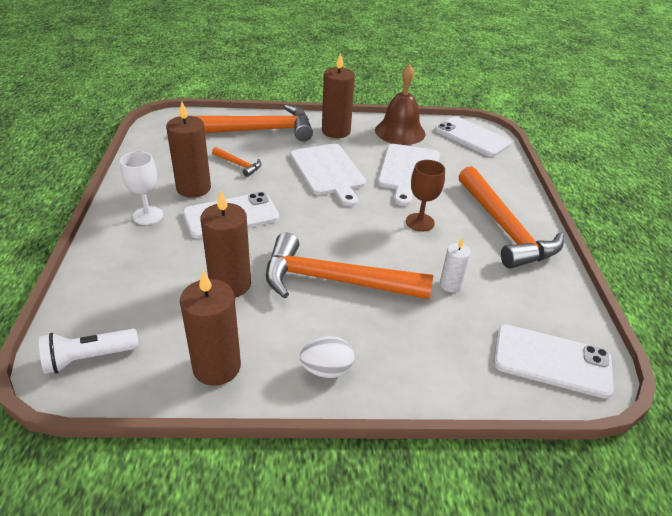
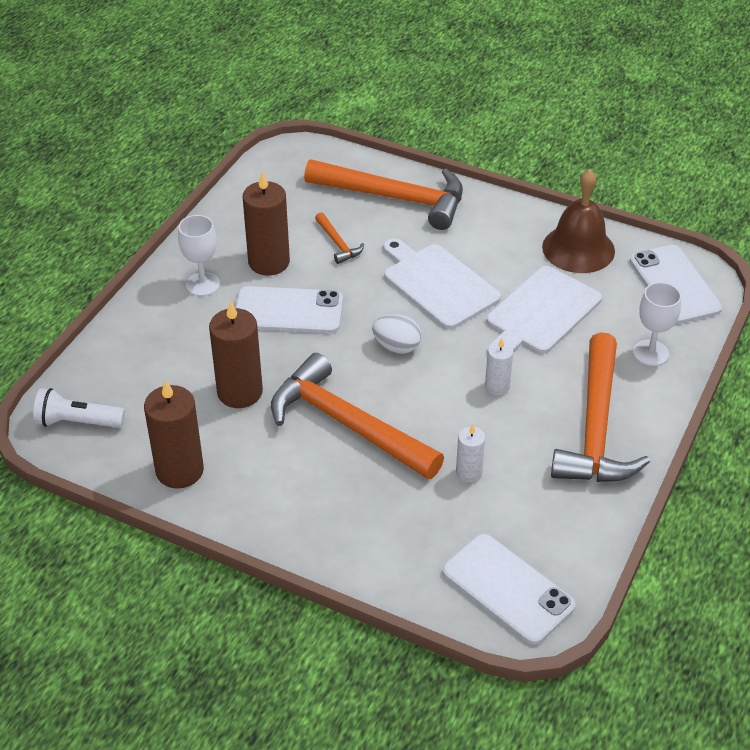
camera: 30 degrees right, 5 degrees up
(326, 370) = (275, 511): white egg -> white egg (397, 346)
(328, 171) = (438, 284): white cutting board -> white cutting board turned 135 degrees clockwise
(336, 131) = (491, 225): brown candle -> none
(420, 222) = (497, 386): brown goblet -> white candle
(494, 176) = (650, 353): none -> white goblet

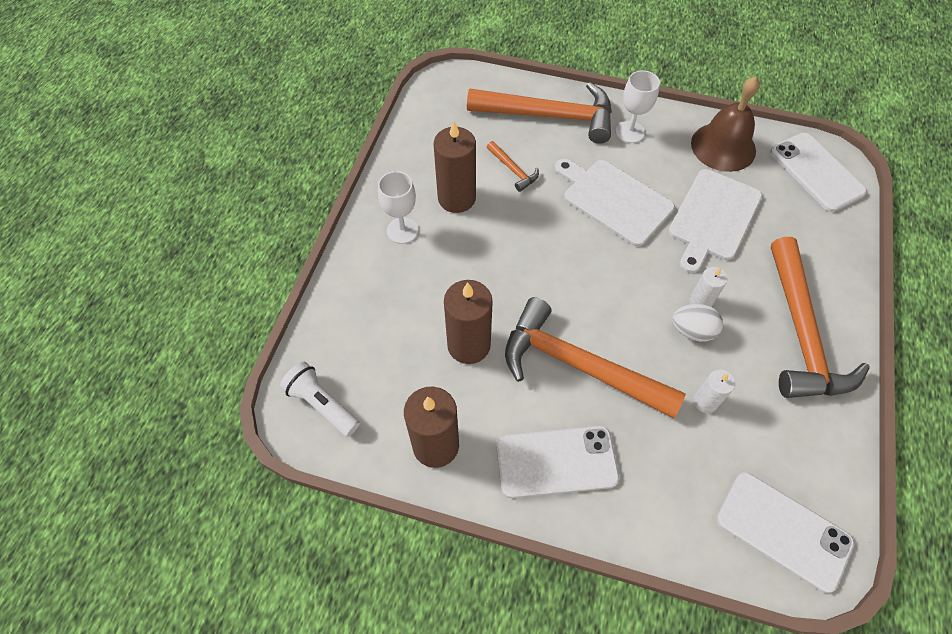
camera: 10 degrees left, 15 degrees up
(77, 422) = (322, 404): white flashlight -> white flashlight turned 45 degrees clockwise
(288, 311) = (489, 248): white phone -> white phone (556, 461)
(397, 346) = (598, 272): white egg -> white egg (692, 331)
(650, 353) = (821, 245): white goblet -> white goblet (630, 132)

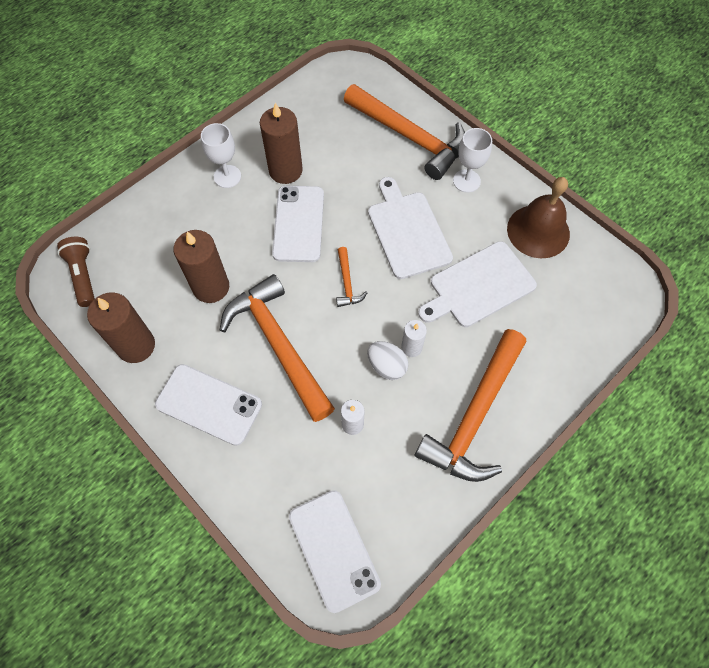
camera: 30 degrees right, 5 degrees up
(322, 404) = (83, 276): white flashlight -> brown flashlight
(513, 170) = (346, 168): orange hammer -> orange hammer (347, 282)
(816, 172) = (604, 292): white phone -> white phone (298, 224)

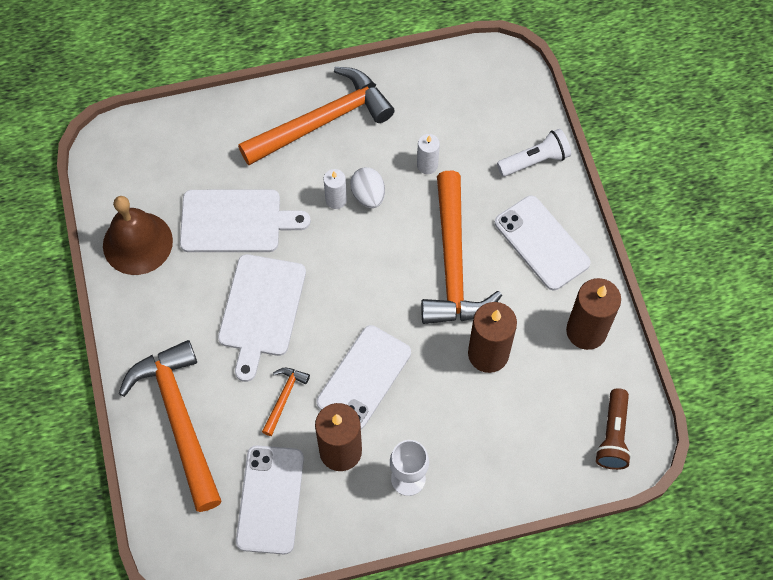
camera: 150 degrees left, 0 degrees up
(253, 486) = (535, 161): none -> white flashlight
(334, 550) = (495, 88): white phone -> white phone (270, 499)
(347, 282) = (354, 289): orange hammer -> orange hammer (284, 398)
(466, 181) = (161, 333): white goblet -> none

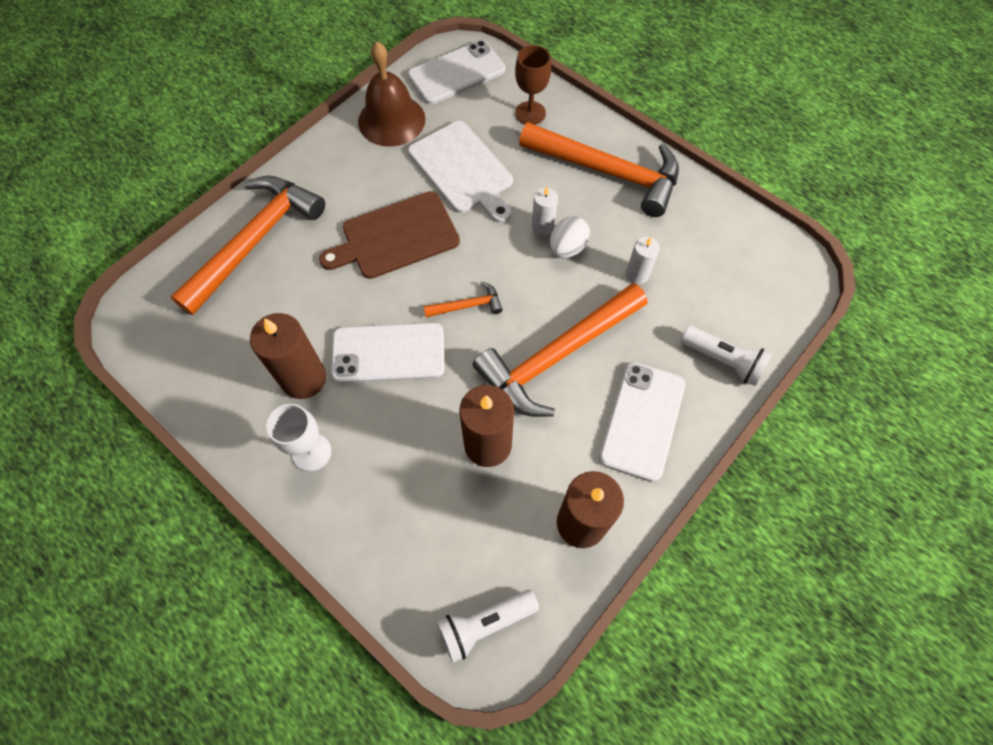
camera: 55 degrees right, 0 degrees up
(219, 136) = (530, 113): none -> brown goblet
(261, 310) = (396, 237): white cutting board -> brown cutting board
(270, 499) = (223, 351): white phone -> white phone (456, 73)
(284, 398) = (325, 303): orange hammer -> orange hammer (467, 305)
(613, 435) = (484, 624): brown flashlight -> white flashlight

